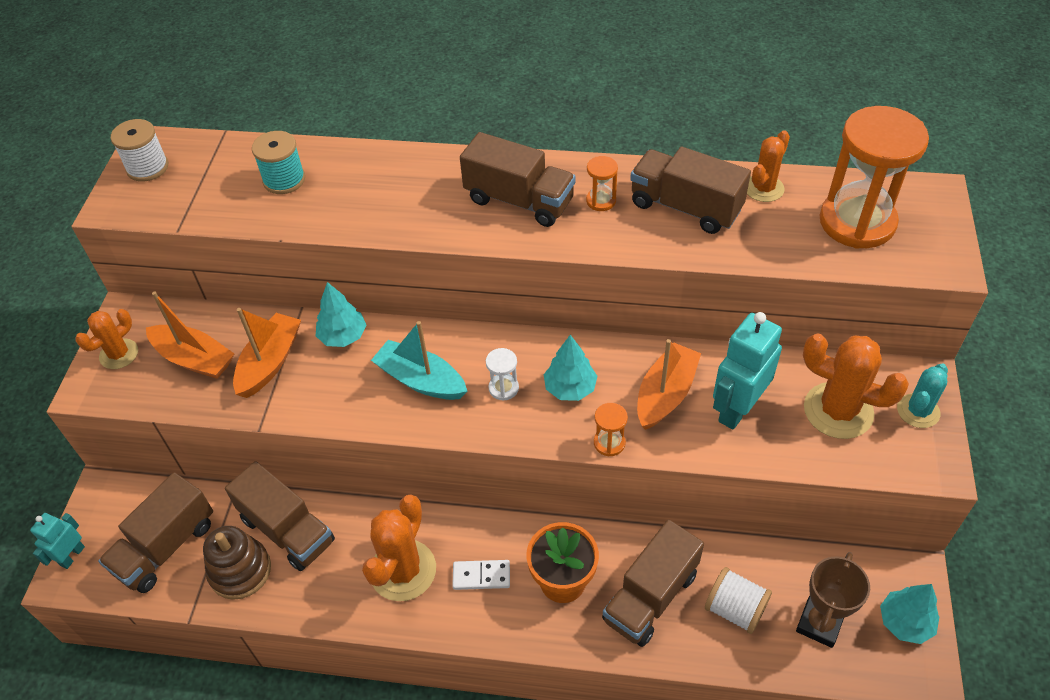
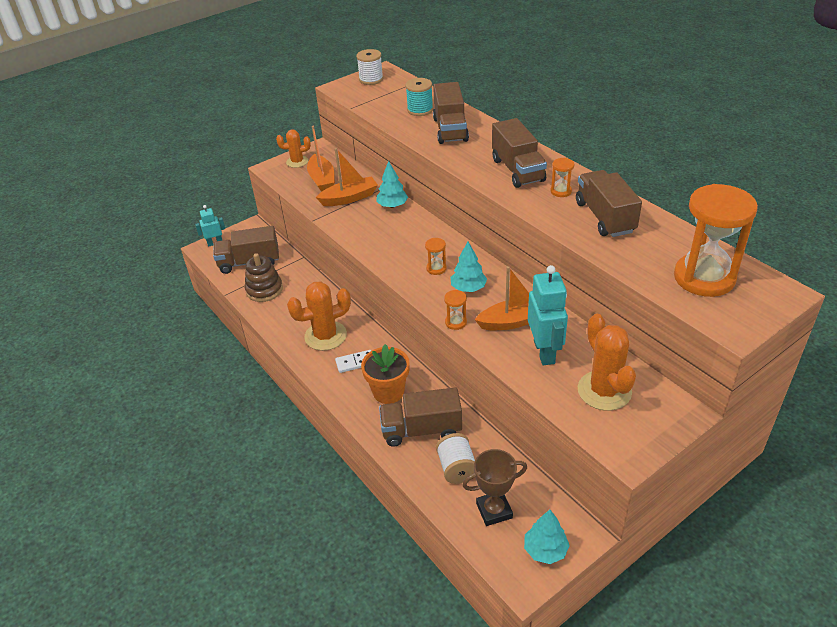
camera: 45 degrees right, 10 degrees down
(287, 530) = (300, 287): brown truck -> brown truck (450, 129)
(421, 380) = (403, 242): turquoise boat -> none
(481, 576) = (355, 363): white domino -> white domino turned 60 degrees counterclockwise
(503, 388) = (436, 268): white hourglass -> orange hourglass
(737, 409) = (544, 352): turquoise robot -> turquoise robot turned 90 degrees clockwise
(764, 188) = (667, 233): orange cactus -> none
(918, 411) = (656, 424): turquoise cactus -> none

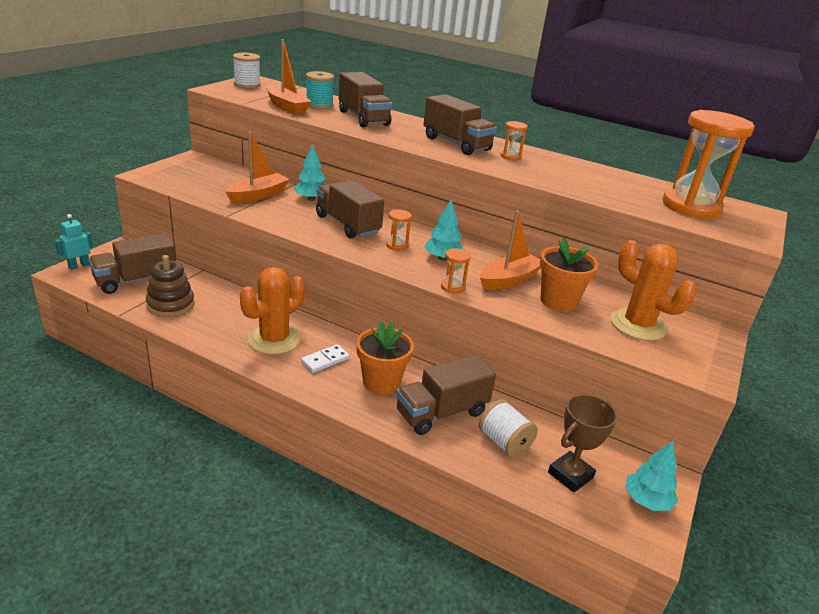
camera: 30 degrees left, 10 degrees down
(297, 162) = (175, 169): orange cactus -> none
(322, 180) = (215, 182): orange boat -> orange boat (286, 107)
(544, 352) = (558, 301): turquoise robot -> orange flower pot
(605, 217) = (567, 172): brown truck -> brown truck (347, 224)

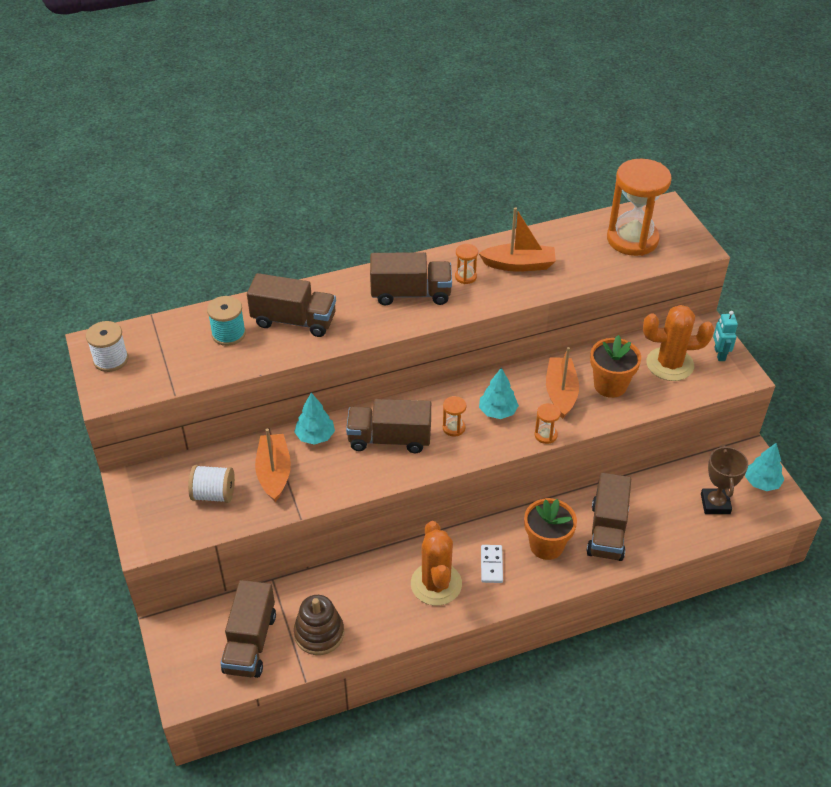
camera: 45 degrees left, 15 degrees up
(79, 266) = (180, 680): turquoise robot -> turquoise robot (719, 354)
(286, 107) = (214, 363): orange boat -> orange boat (519, 265)
(504, 442) = (662, 517): white spool -> white spool (214, 494)

